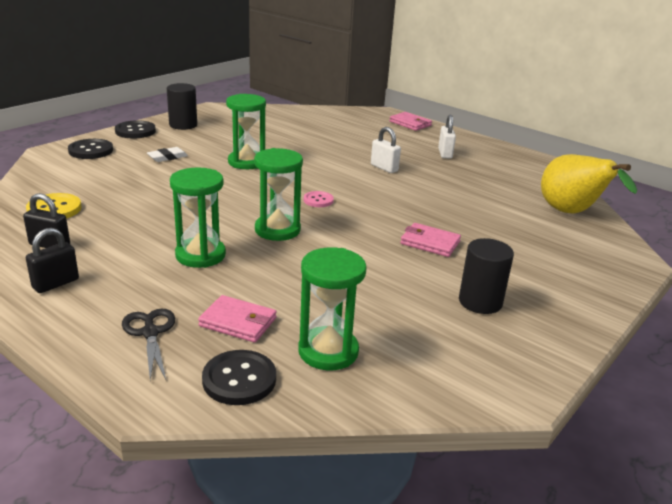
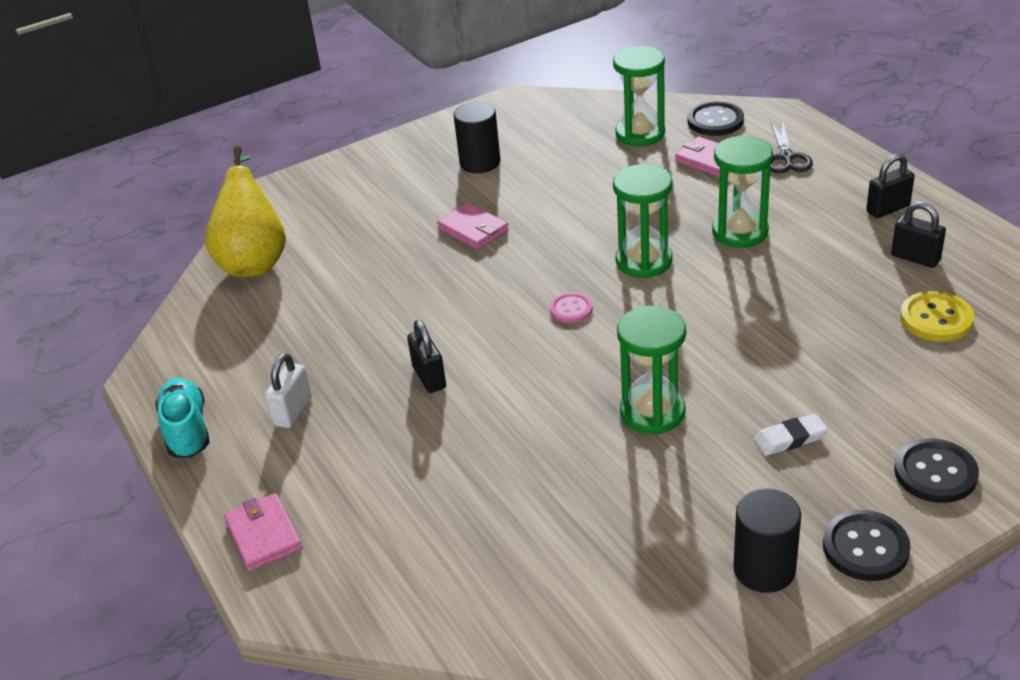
camera: 155 degrees left, 10 degrees up
(384, 168) = (429, 377): white padlock -> black padlock
(490, 146) = (187, 430): none -> turquoise shoe

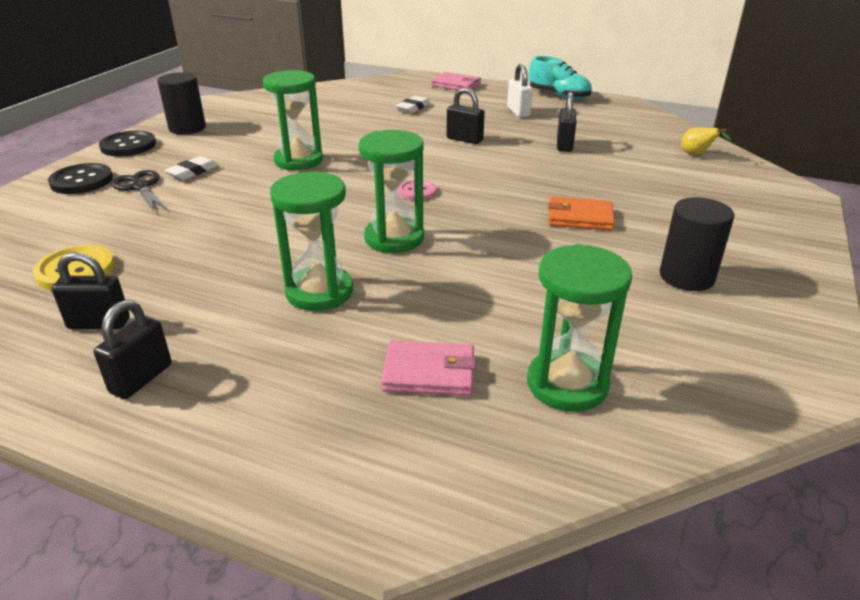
camera: 140 degrees right, 5 degrees down
(254, 260) = (696, 155): yellow pear -> yellow pear, size x0.40
(344, 323) = (564, 145): none -> black padlock
(404, 486) = (413, 108): none -> white eraser
(473, 230) = (579, 217): pink wallet -> orange wallet
(715, 121) = (486, 454): black button -> none
(786, 157) = (323, 418): black scissors -> black scissors (140, 187)

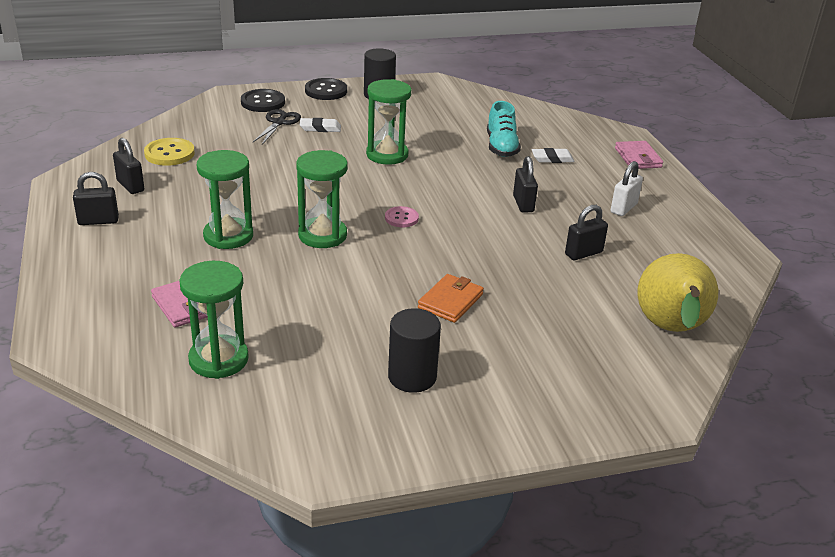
camera: 50 degrees right, 0 degrees up
(559, 96) = (700, 215): turquoise shoe -> turquoise shoe (501, 147)
(579, 217) = (450, 301): orange wallet -> orange wallet turned 60 degrees clockwise
(696, 155) = (670, 330): yellow pear -> yellow pear, size x2.48

